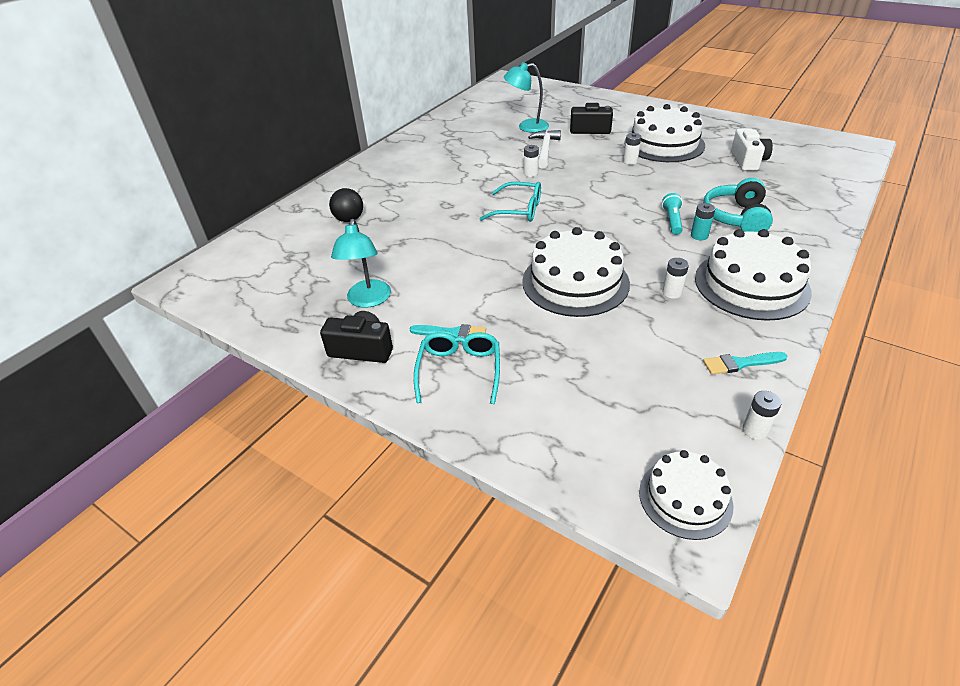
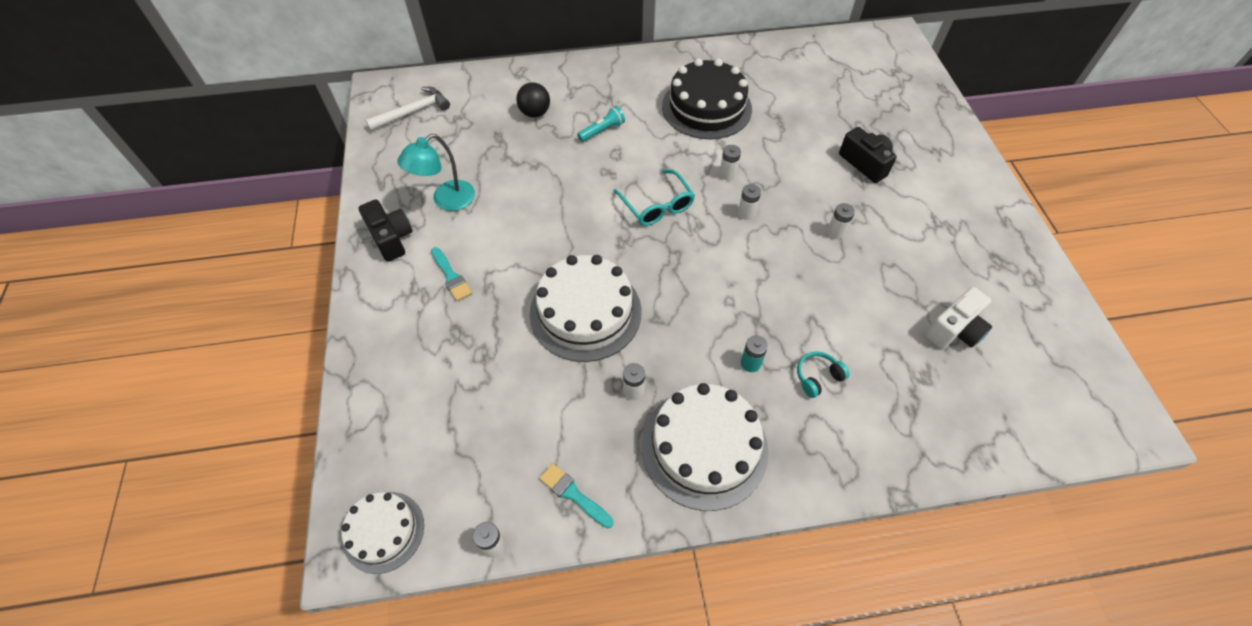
camera: 45 degrees right, 15 degrees up
(459, 370) = (414, 309): turquoise glasses -> none
(462, 155) = (706, 107): none -> black cake
(526, 127) = (813, 114): turquoise lamp -> none
(545, 150) = (783, 156): white hammer -> white hammer (413, 112)
(573, 182) = (746, 213): none -> white battery
(664, 144) = (906, 238): white cake -> none
(672, 221) = (756, 327): turquoise flashlight -> turquoise flashlight (602, 130)
(736, 217) = (818, 377): turquoise headphones -> turquoise headphones, size x0.54

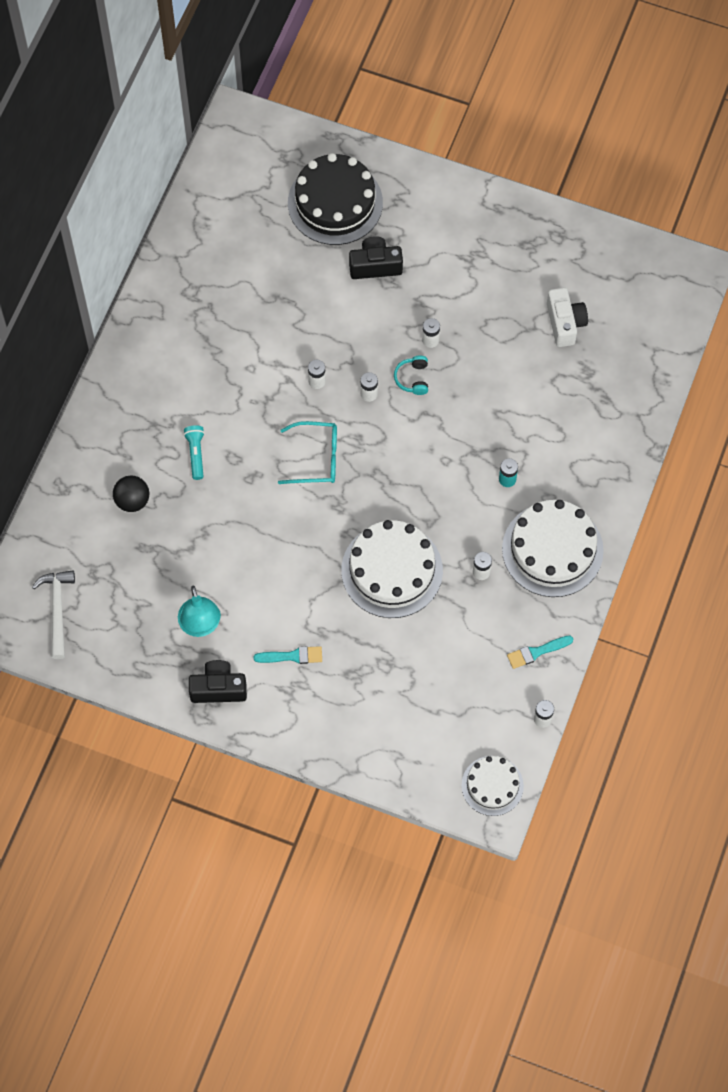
camera: 60 degrees left, 10 degrees up
(706, 107) = (224, 348): black cake -> black cake (335, 203)
(818, 377) = (545, 441): turquoise headphones -> turquoise headphones (413, 378)

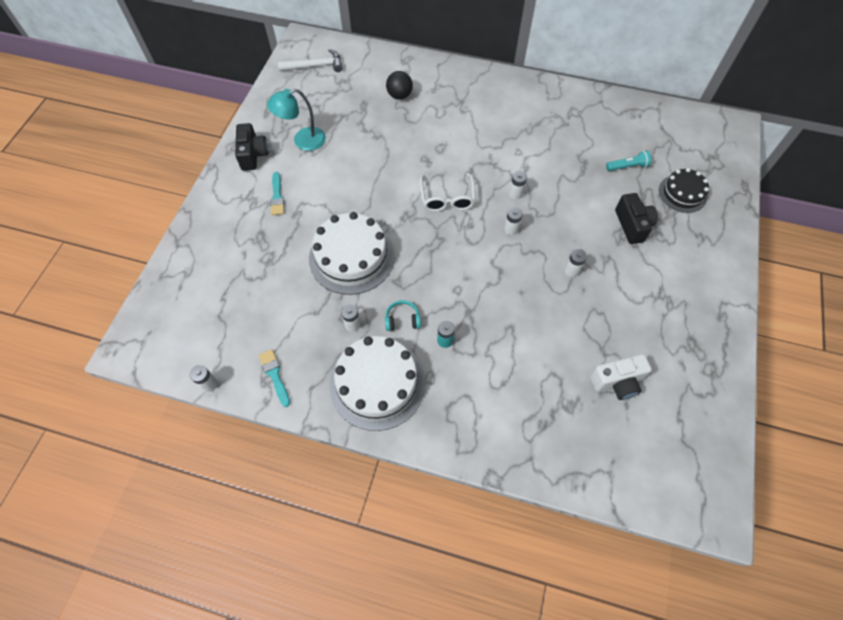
camera: 85 degrees right, 5 degrees down
(196, 454) = (441, 126): turquoise flashlight -> turquoise flashlight (627, 166)
(316, 458) = (447, 199): turquoise glasses -> white glasses
(335, 203) = (682, 193): black cake -> black cake, size x0.59
(413, 378) = (531, 260): turquoise headphones -> turquoise headphones (402, 320)
(492, 785) = (151, 346): white cake -> none

